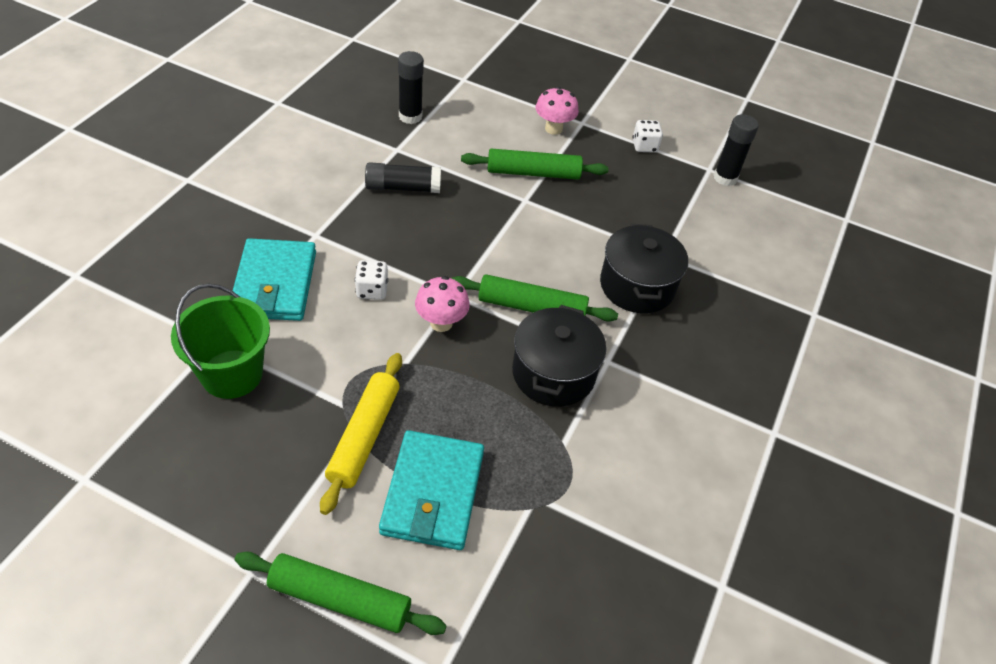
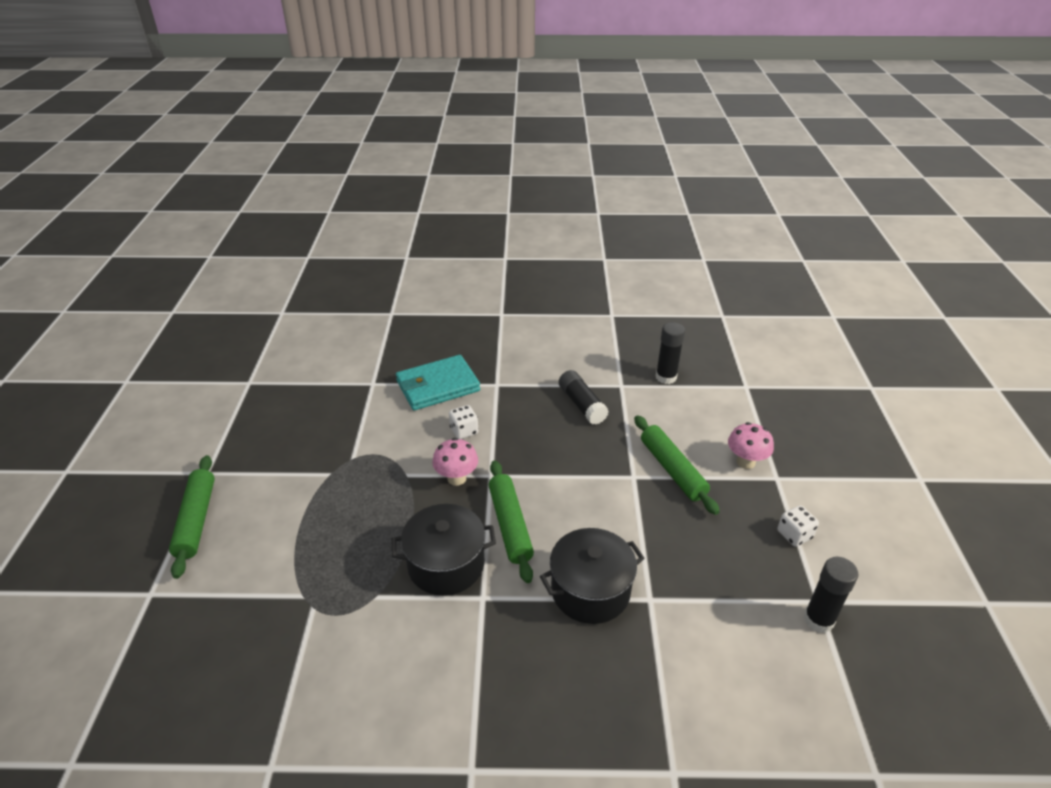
camera: 70 degrees right, 10 degrees down
(232, 374) = (351, 401): green bucket -> none
(364, 436) = (329, 480): yellow rolling pin -> none
(432, 493) = (296, 534): turquoise wallet -> none

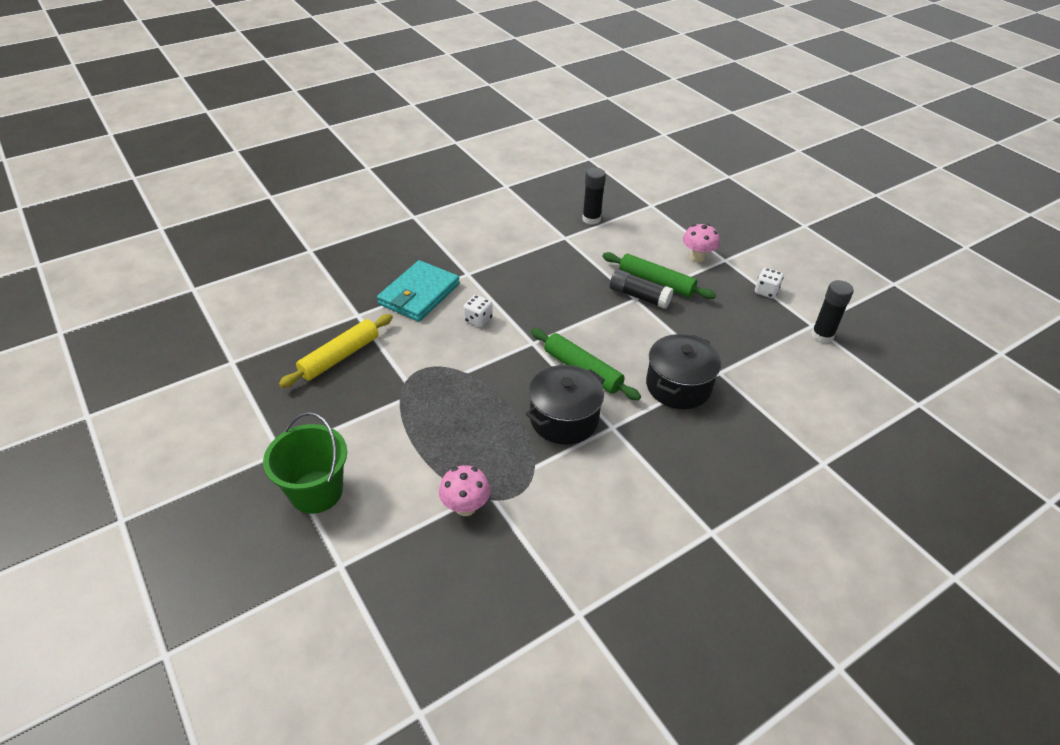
camera: 35 degrees left, 5 degrees up
(196, 520) = (316, 492): green rolling pin -> green bucket
(324, 413) = (340, 357): none -> yellow rolling pin
(456, 478) = (509, 356): pink mushroom -> pink mushroom (465, 507)
(582, 405) = (550, 263): black glue stick -> black glue stick (639, 296)

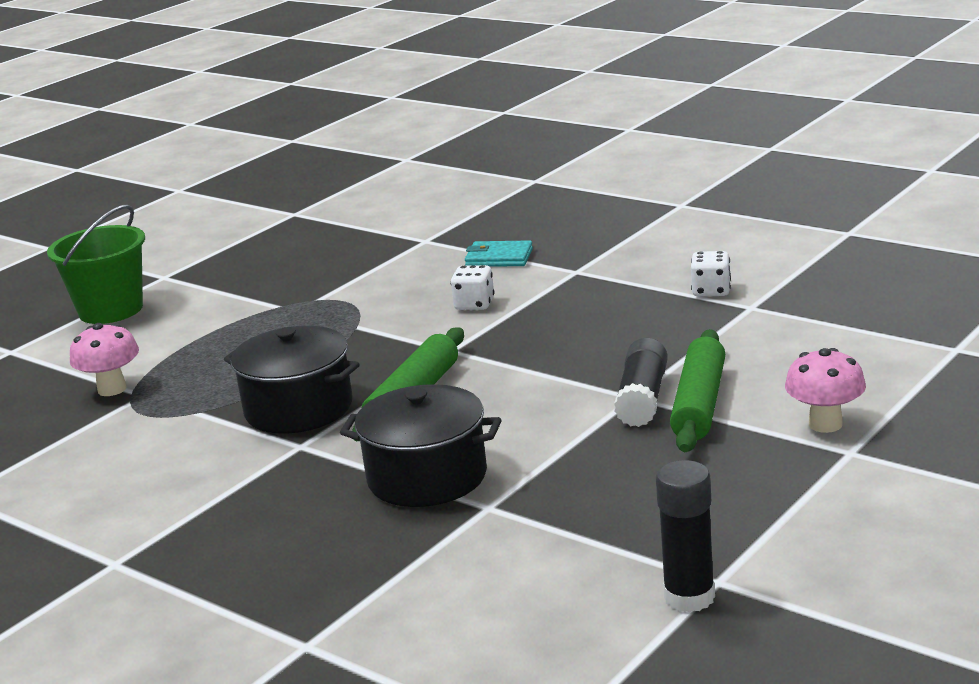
camera: 75 degrees right, 20 degrees down
(340, 357) = (337, 255): yellow rolling pin -> none
(419, 294) = (499, 258): turquoise wallet -> turquoise wallet, size x0.56
(591, 219) = (834, 312): black glue stick -> none
(766, 291) = (785, 512): white dice -> white dice (711, 291)

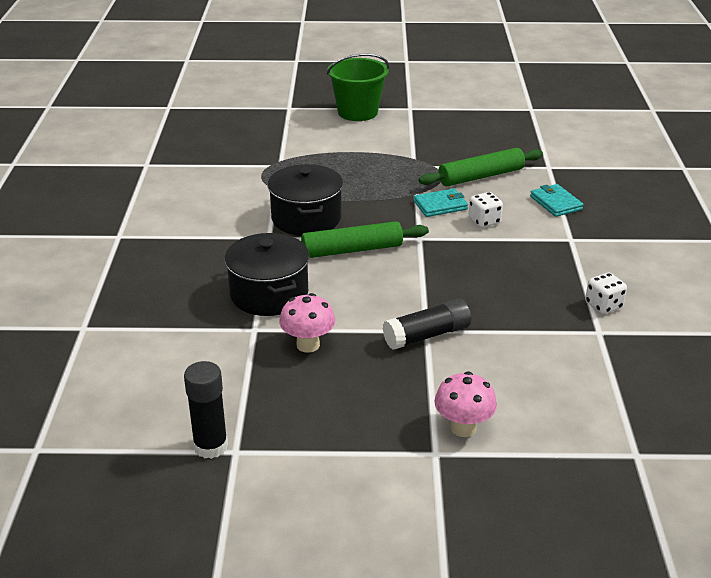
camera: 50 degrees right, 10 degrees up
(112, 389) = (277, 154): pink mushroom -> pink mushroom (308, 345)
(404, 319) = (440, 205): none -> turquoise wallet
(699, 404) = (441, 361): green rolling pin -> green rolling pin (481, 176)

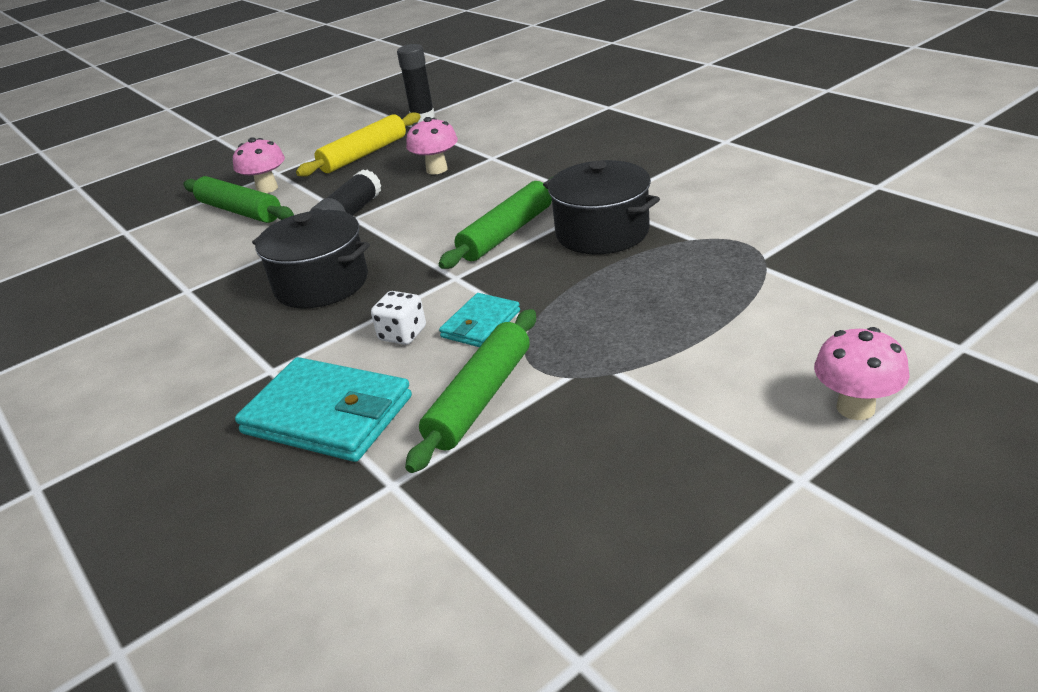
camera: 145 degrees right, 0 degrees up
(269, 294) = (520, 175): black pot -> black pot (321, 284)
(333, 418) = (364, 154): none -> yellow rolling pin
(357, 112) = (855, 408): green bucket -> pink mushroom
(509, 408) = (240, 211): none -> green rolling pin
(555, 203) = (328, 415): turquoise wallet -> turquoise wallet, size x1.80
(603, 305) = (191, 315): white dice -> none

